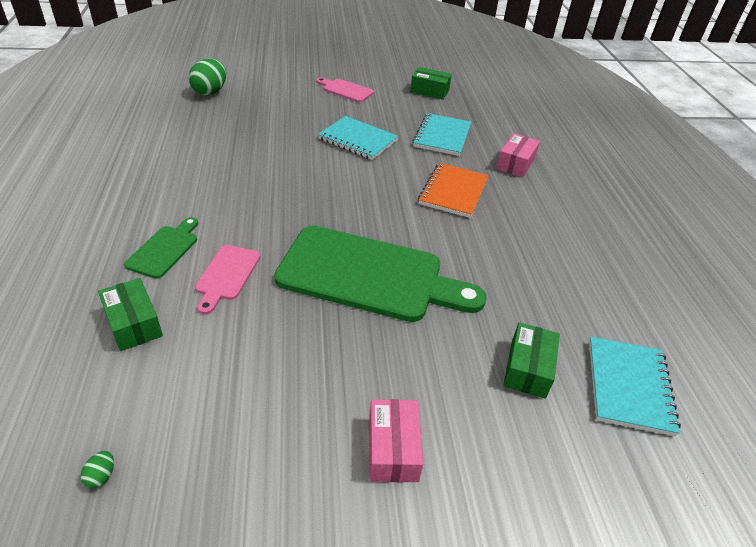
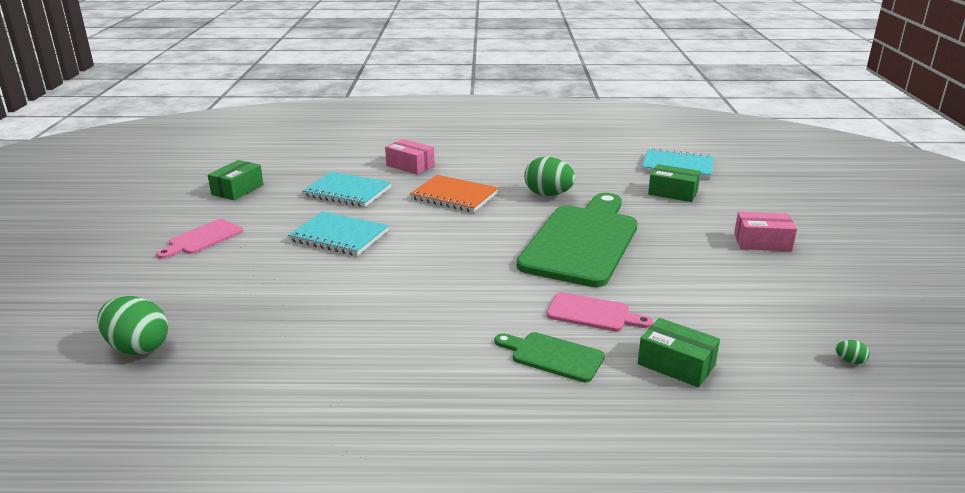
camera: 80 degrees left, 15 degrees down
(134, 323) = (676, 364): green box -> green box turned 60 degrees clockwise
(358, 140) = (339, 236): turquoise notebook -> turquoise notebook turned 75 degrees clockwise
(479, 254) = (548, 194): none -> green egg

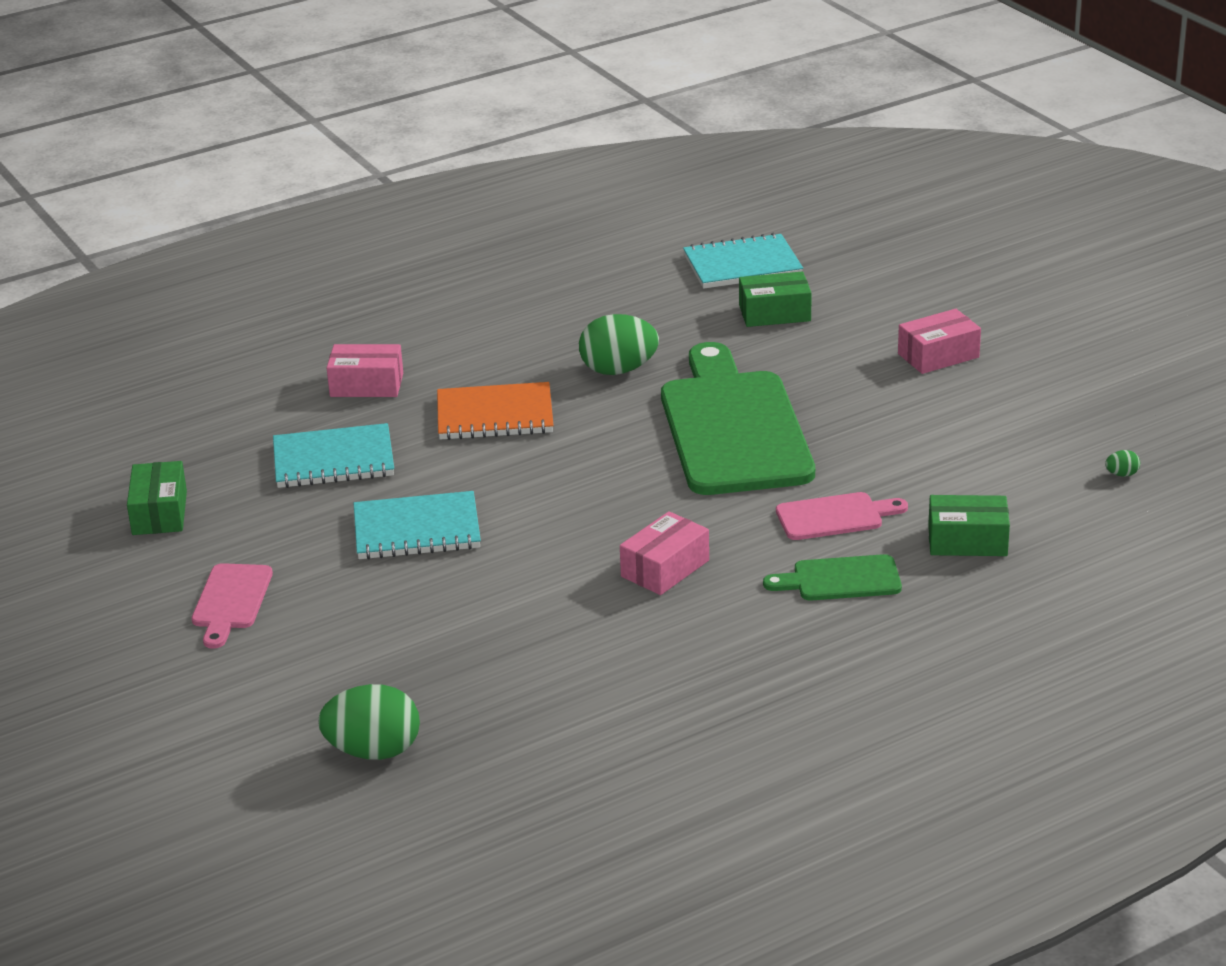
camera: 30 degrees left, 5 degrees up
(445, 305) = (665, 568): none -> pink box

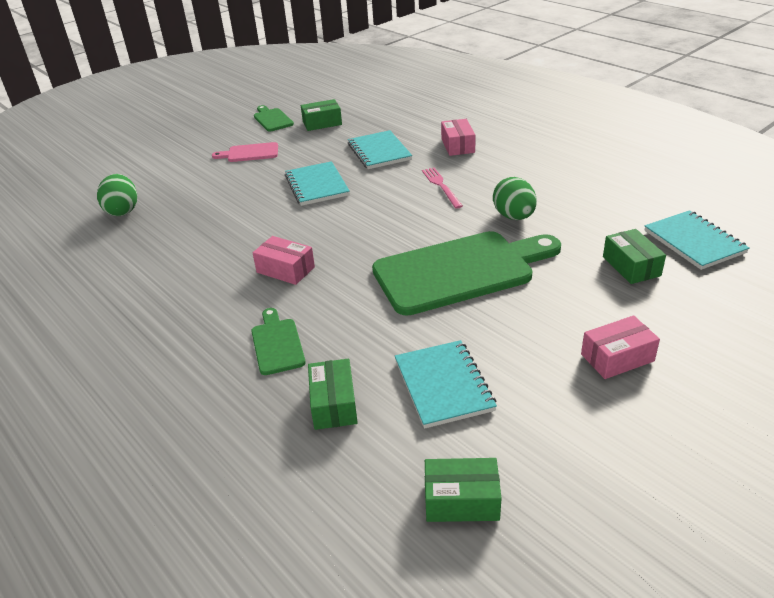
camera: 80 degrees right, 5 degrees up
(88, 572) = (272, 119): none -> green cutting board
(495, 415) = (441, 186): orange notebook -> pink fork
(835, 516) = (356, 331): pink cutting board -> none
(938, 355) = (617, 357): pink box -> pink box turned 75 degrees counterclockwise
(954, 465) = (443, 385): none -> turquoise notebook
(1121, 474) = (461, 500): green egg -> green box

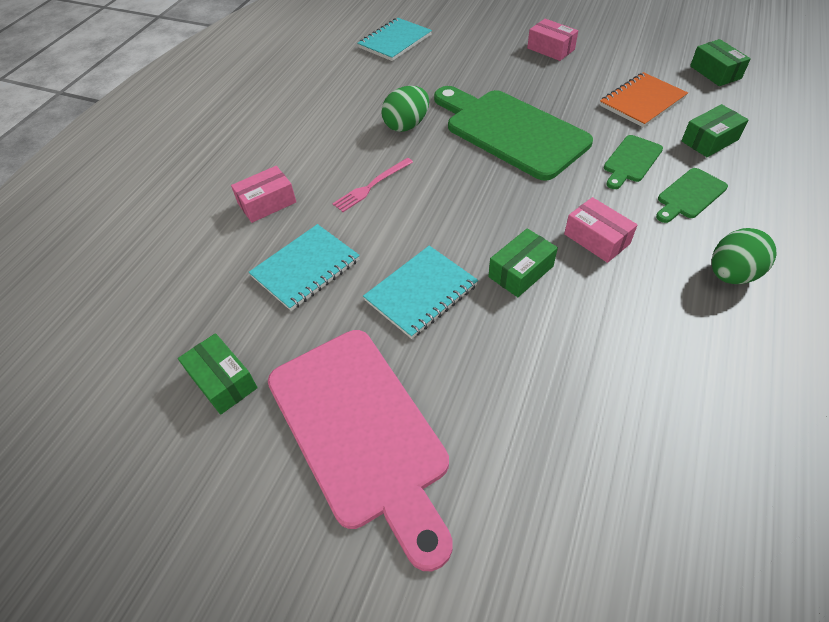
camera: 115 degrees left, 15 degrees up
(122, 210) = (620, 510): green egg -> green egg (731, 274)
(249, 153) = (361, 431): pink cutting board -> pink cutting board, size x2.20
(272, 119) = (218, 474): green cutting board -> green cutting board (631, 161)
(285, 270) = (596, 239): pink box -> pink box turned 45 degrees counterclockwise
(443, 385) = (642, 102): turquoise notebook -> orange notebook
(631, 266) = (444, 59): green box -> green box (521, 271)

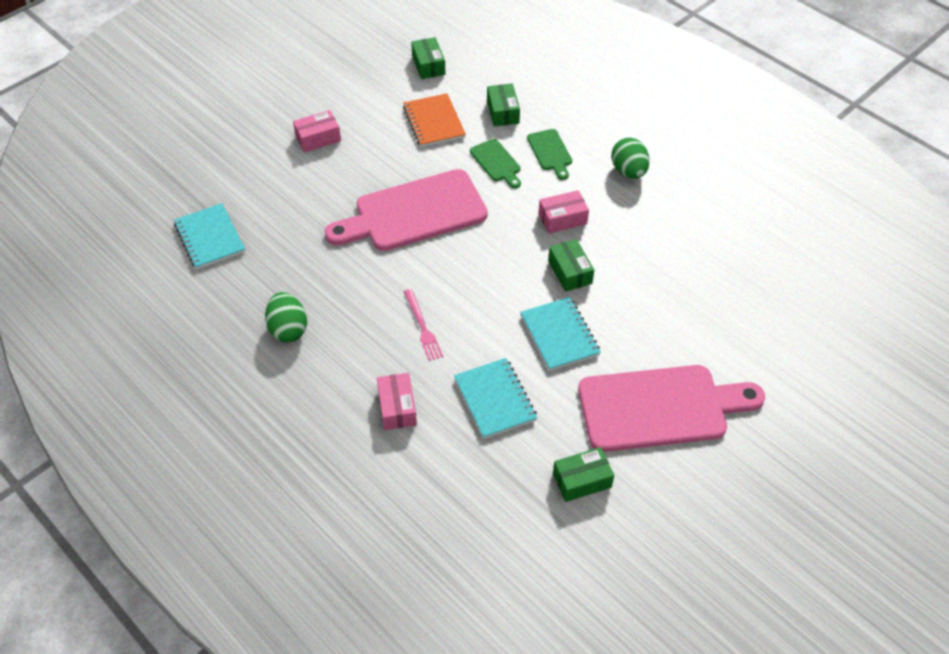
camera: 70 degrees left, 0 degrees up
(406, 125) = (356, 276): green egg -> green egg (288, 329)
(510, 131) = (414, 213): green cutting board -> pink cutting board
(715, 72) = (428, 65): green box -> green box turned 75 degrees clockwise

